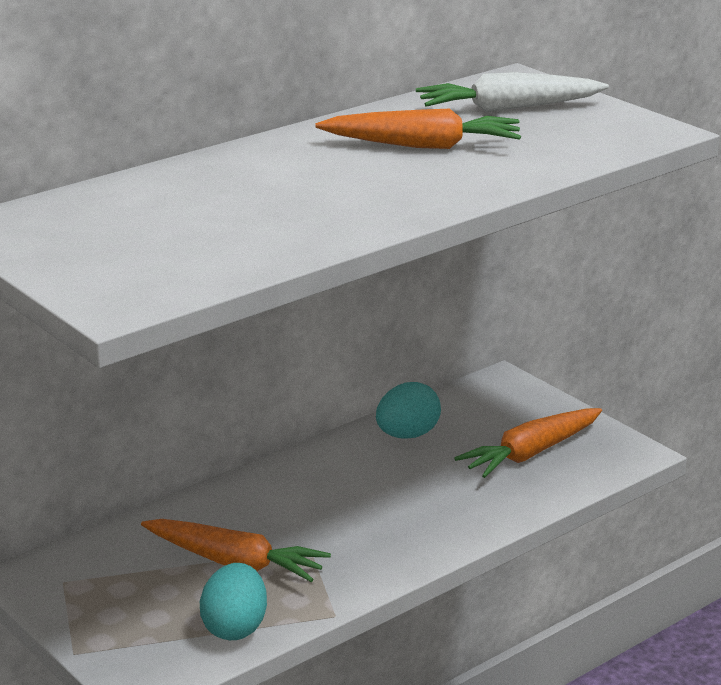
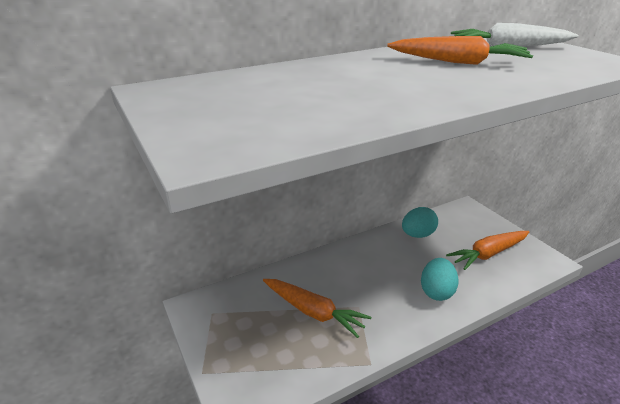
camera: 10 degrees right, 5 degrees up
(235, 628) = (306, 365): turquoise egg -> turquoise egg (436, 292)

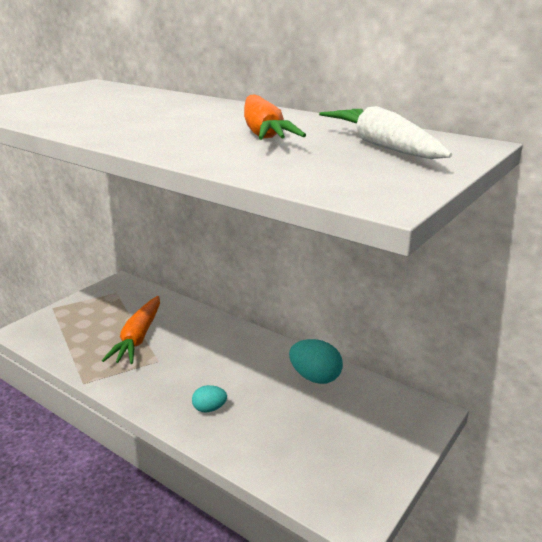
camera: 65 degrees right, 5 degrees down
(436, 292) = (209, 409): turquoise egg -> turquoise egg, size x0.59
(488, 254) = (320, 446): orange carrot -> none

